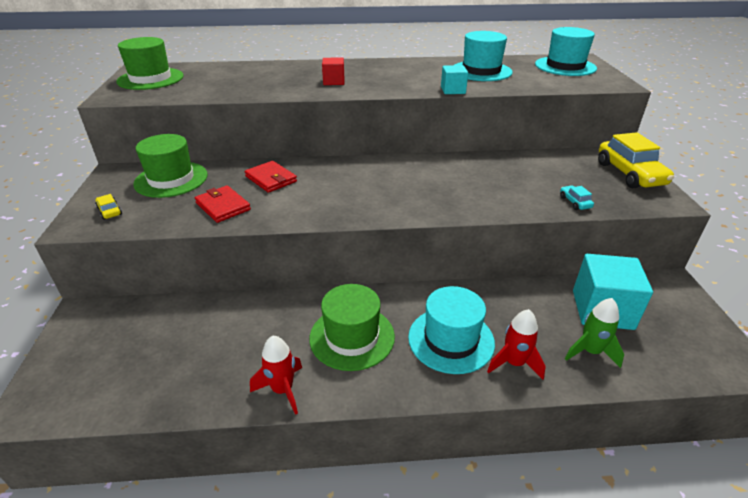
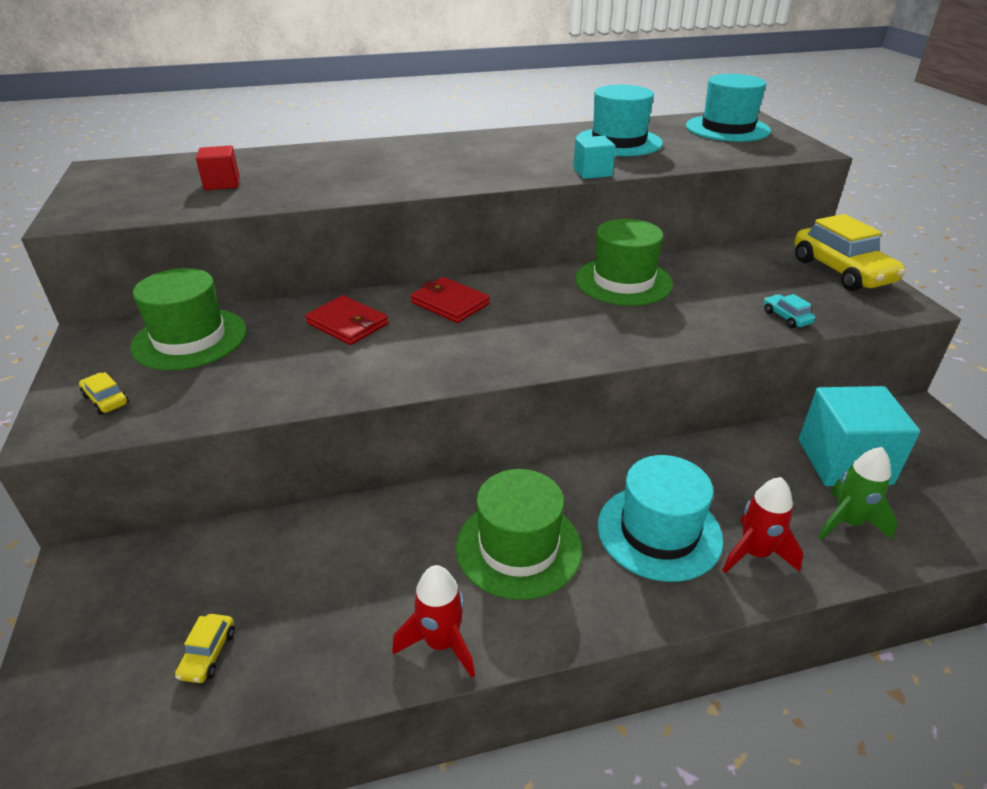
camera: 10 degrees left, 0 degrees up
(139, 375) = (208, 654): none -> yellow car
(150, 79) = (126, 184): green hat -> green hat (623, 281)
(223, 206) = (288, 373): red wallet -> red wallet (450, 303)
(334, 81) = (415, 170): red cube -> red cube (222, 183)

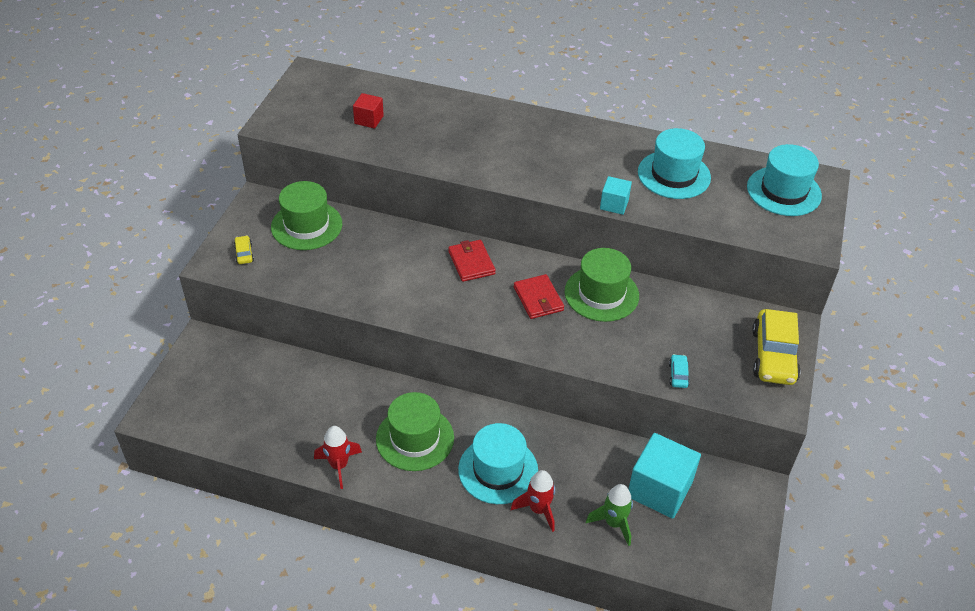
camera: 30 degrees right, 10 degrees up
(208, 654) = (236, 415): yellow car -> none
(347, 324) = (398, 252): red wallet -> red wallet (538, 299)

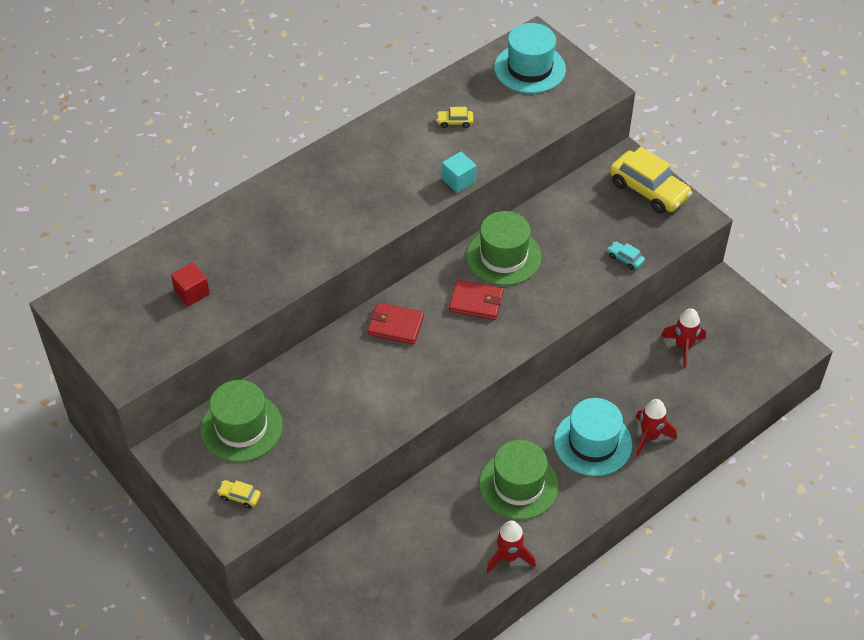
camera: 55 degrees left, 5 degrees up
(613, 523) = (694, 394): green rocket -> none
(659, 489) = (683, 347): turquoise cube -> red rocket
(674, 175) = (454, 122): turquoise hat -> yellow car

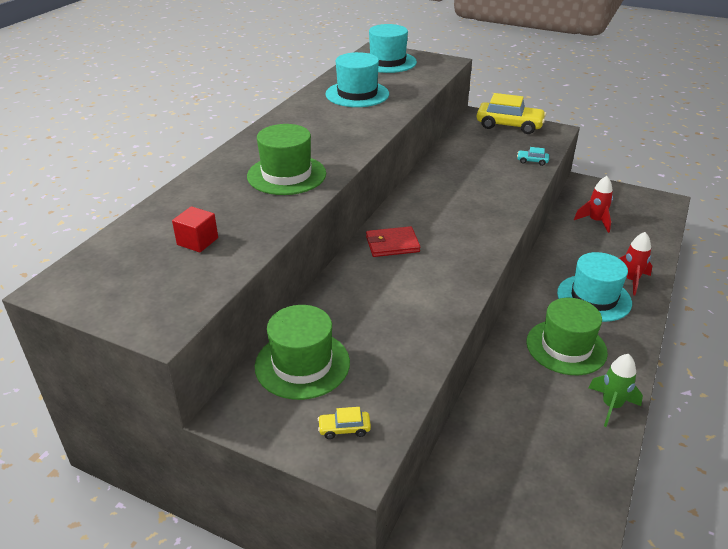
camera: 25 degrees left, 15 degrees down
(454, 122) = (357, 94): yellow car -> turquoise hat
(458, 180) = (390, 120): turquoise cube -> none
(476, 302) = (446, 212): red wallet -> none
(503, 256) = (442, 181): green hat -> green hat (286, 175)
(509, 556) = (611, 406): red rocket -> green rocket

